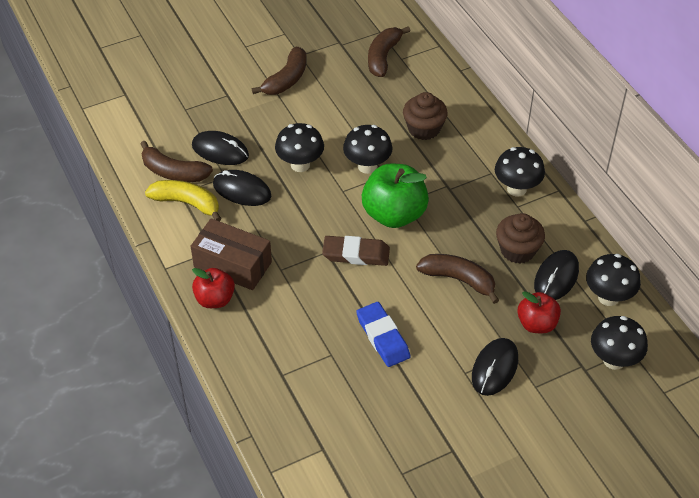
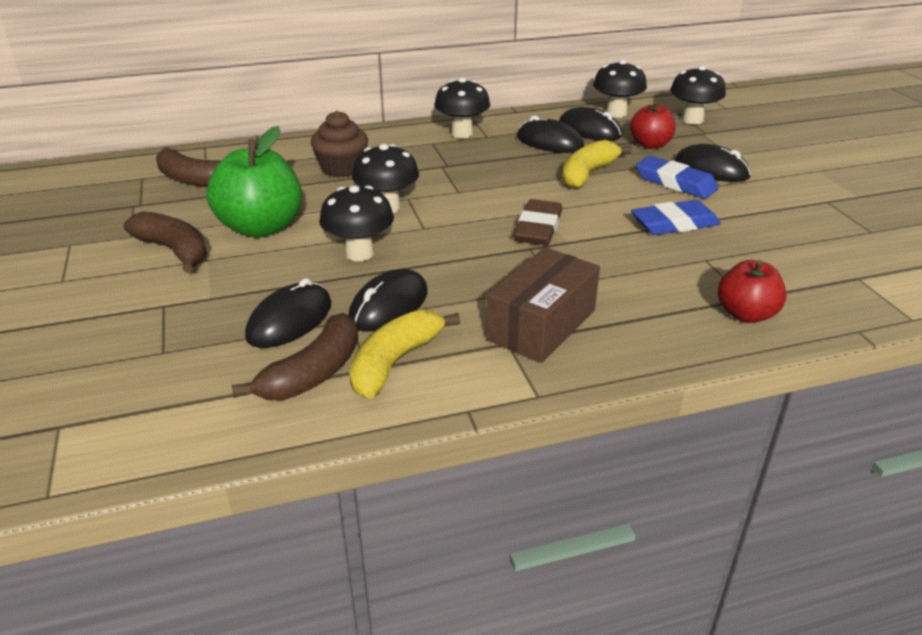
camera: 80 degrees left, 15 degrees down
(215, 299) = (610, 346): red apple -> red apple (745, 314)
(394, 214) = (477, 199): green apple -> green apple (261, 227)
(459, 279) = (587, 174): brown banana -> yellow banana
(459, 340) = (675, 182): none -> blue eraser
(517, 250) = (549, 142): brown cupcake -> black mouse

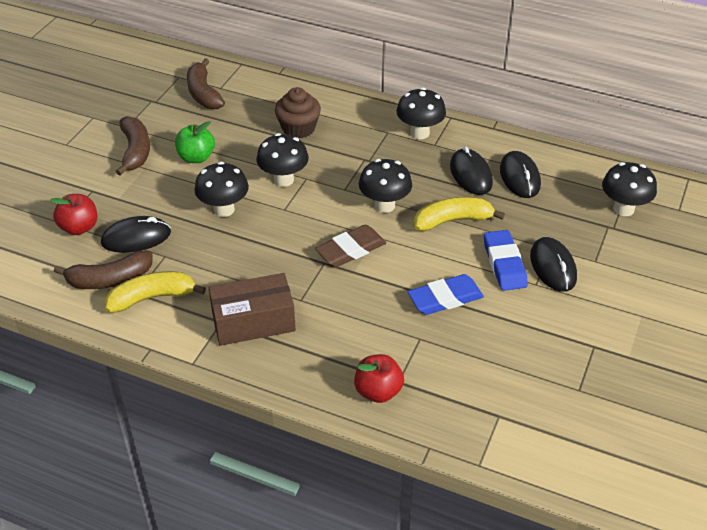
camera: 40 degrees right, 10 degrees up
(261, 227) = (196, 157): green apple -> green apple, size x0.60
(389, 306) = (193, 258): black mouse -> none
(616, 113) = (570, 169): black mushroom -> black mushroom (384, 205)
(650, 145) = (544, 217): red apple -> red apple (79, 227)
(674, 223) = (445, 298): blue eraser -> blue eraser turned 45 degrees counterclockwise

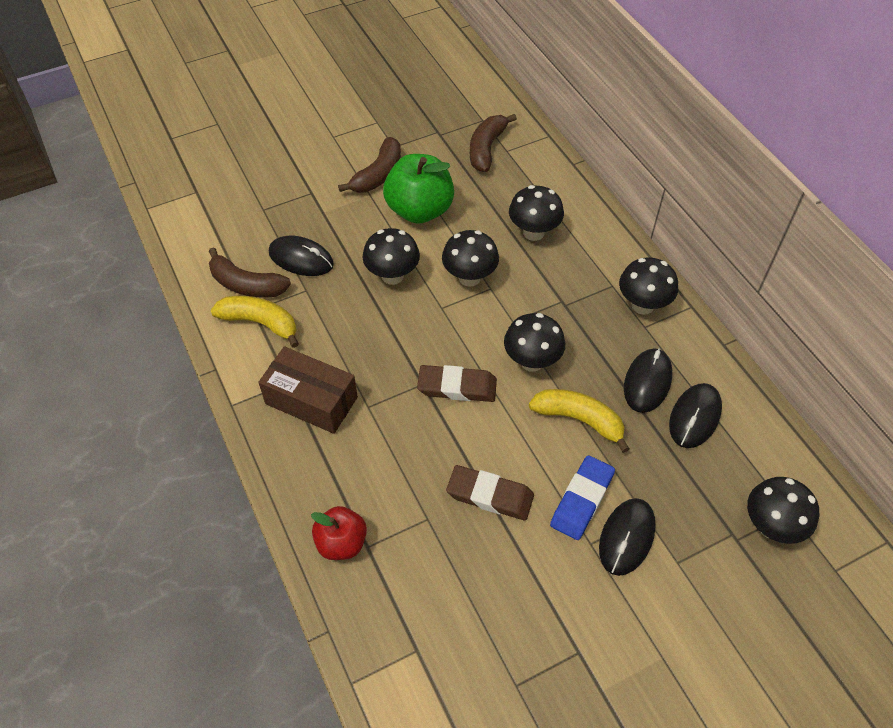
camera: 40 degrees right, 10 degrees up
(79, 227) = (270, 222): red apple -> none
(196, 157) = (419, 210): green apple -> green apple, size x1.67
(298, 128) = (533, 232): brown cupcake -> black mushroom
(445, 298) = (490, 495): blue eraser -> brown eraser

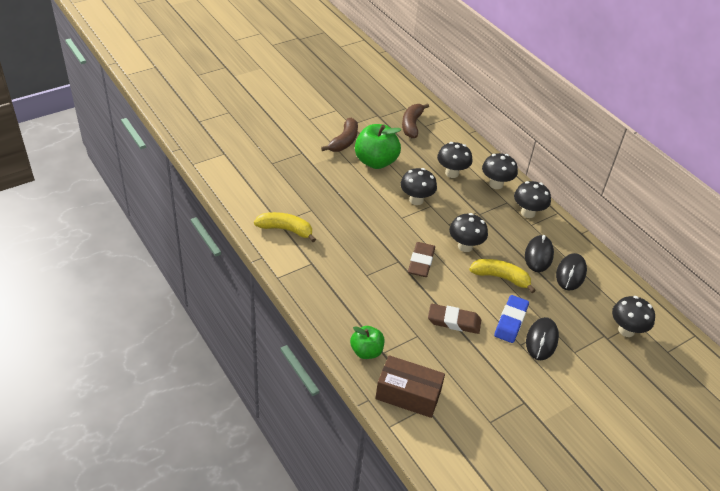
camera: 10 degrees left, 10 degrees down
(246, 285) = (271, 208): brown banana -> none
(301, 259) = (304, 192): black mouse -> none
(311, 400) = (329, 273): brown box -> brown box (408, 394)
(341, 543) = (366, 351): red apple -> green apple
(392, 276) = (366, 200): black mushroom -> black mushroom (496, 184)
(457, 387) = (421, 262): brown eraser -> brown eraser turned 75 degrees counterclockwise

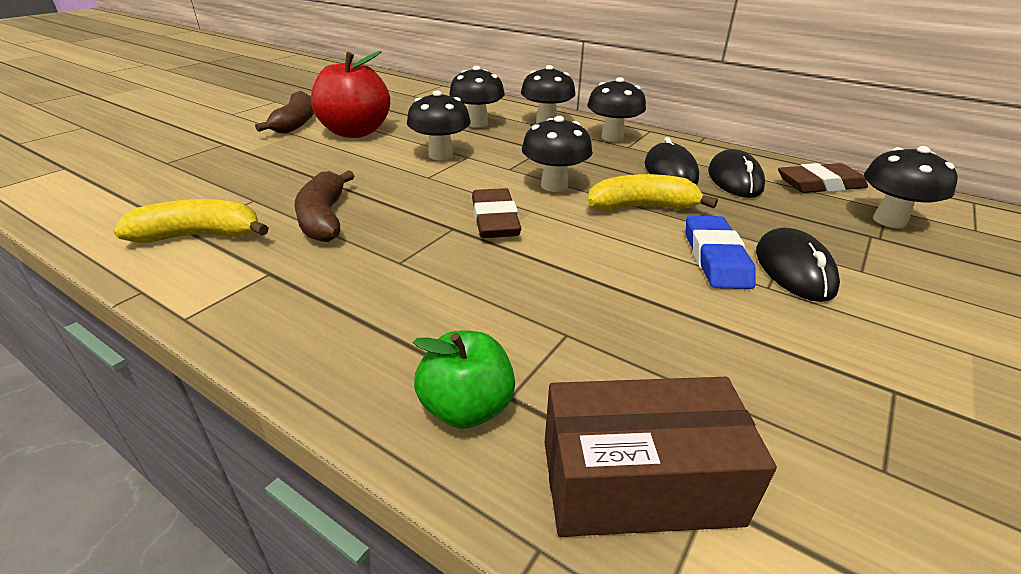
camera: 20 degrees left, 10 degrees down
(376, 161) = (355, 132): green apple -> red apple
(412, 125) = (394, 97): brown banana -> brown banana (324, 218)
(454, 321) = (619, 286): brown eraser -> brown eraser (820, 184)

